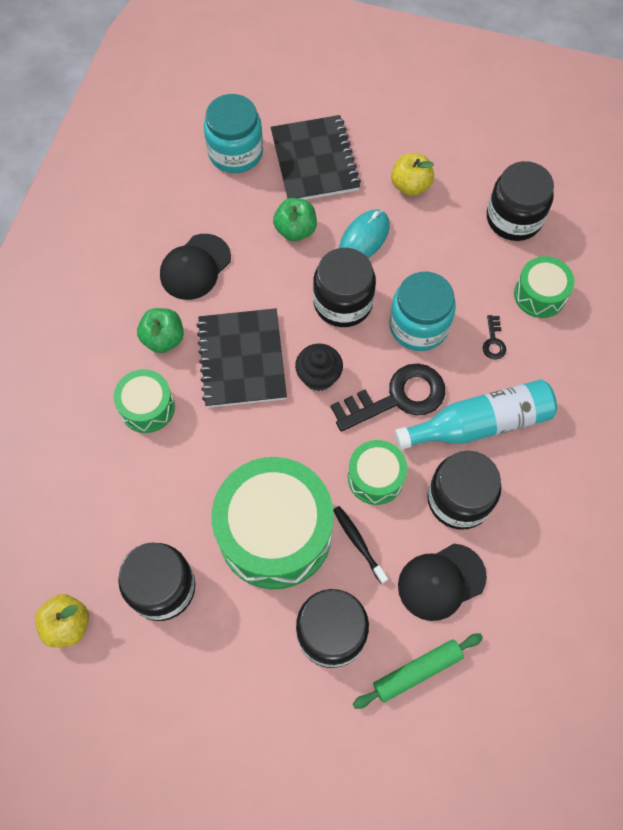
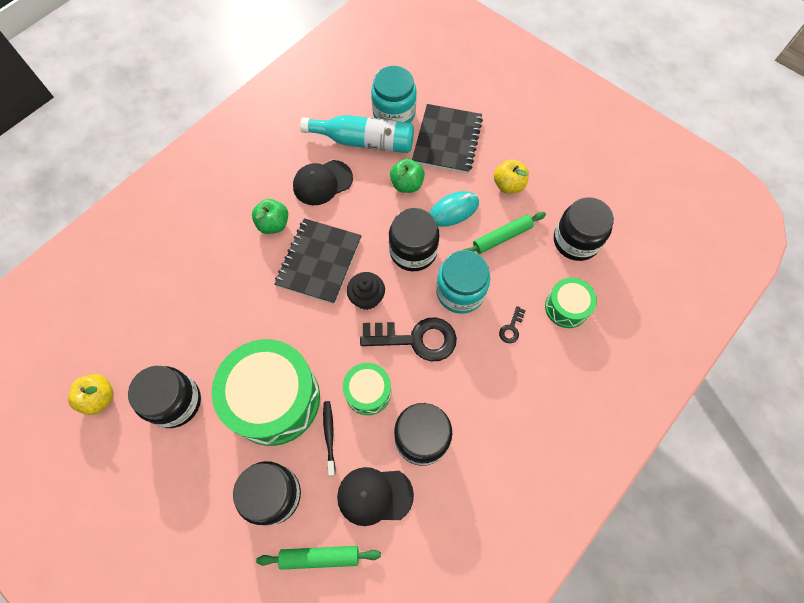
camera: 25 degrees right, 0 degrees up
(147, 407) = (236, 268): green drum -> none
(433, 247) = (502, 237): none -> green rolling pin
(479, 424) = (467, 386): turquoise bottle -> turquoise bottle (364, 141)

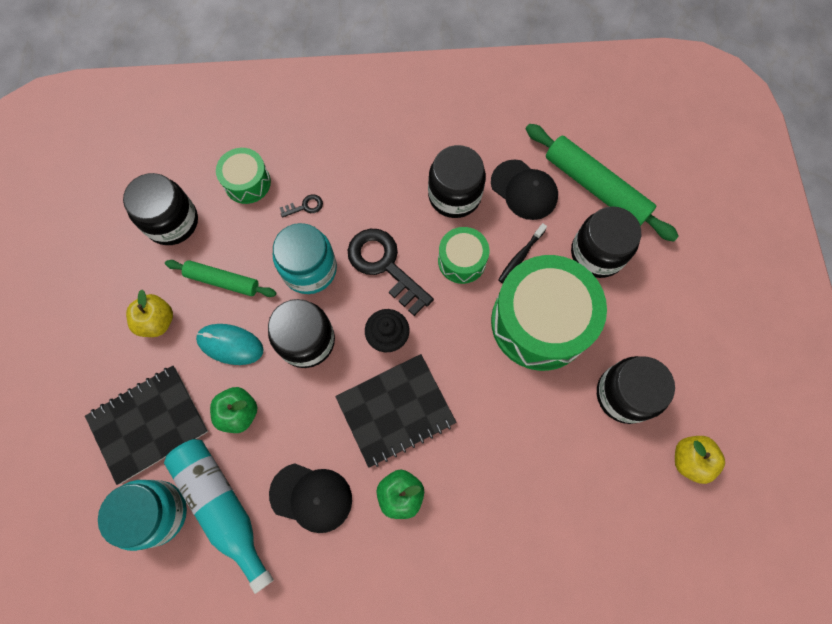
camera: 135 degrees left, 5 degrees up
(320, 557) = (596, 187): green rolling pin -> green rolling pin, size x1.65

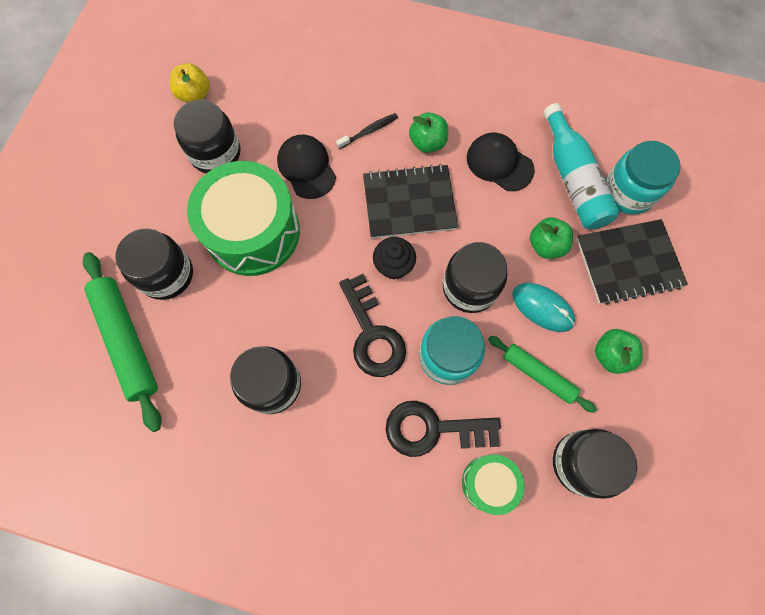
camera: 160 degrees left, 0 degrees up
(157, 321) = (610, 355): yellow apple -> green apple
(305, 206) = (433, 429): black key -> black key, size x2.32
(462, 261) = (296, 312): green drum -> none
(521, 256) = (238, 297): black toothbrush -> black toothbrush (368, 131)
(524, 190) = (199, 364): black cap -> black cap (306, 168)

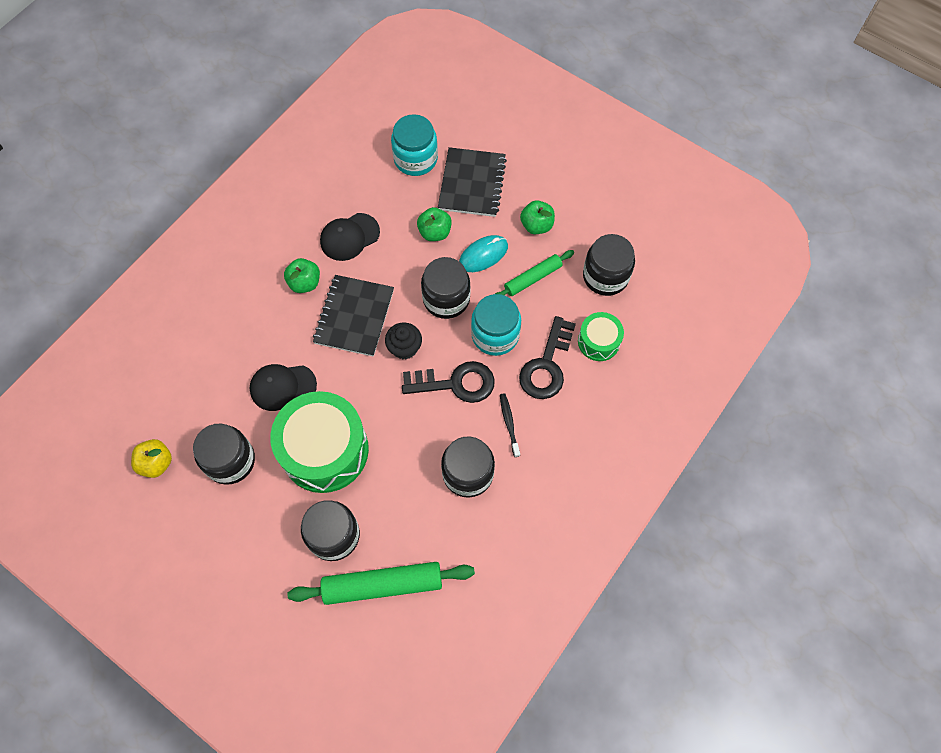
camera: 70 degrees left, 5 degrees down
(368, 131) = (271, 325): black toothbrush -> black toothbrush (509, 424)
(573, 179) = (387, 191): turquoise bottle -> none

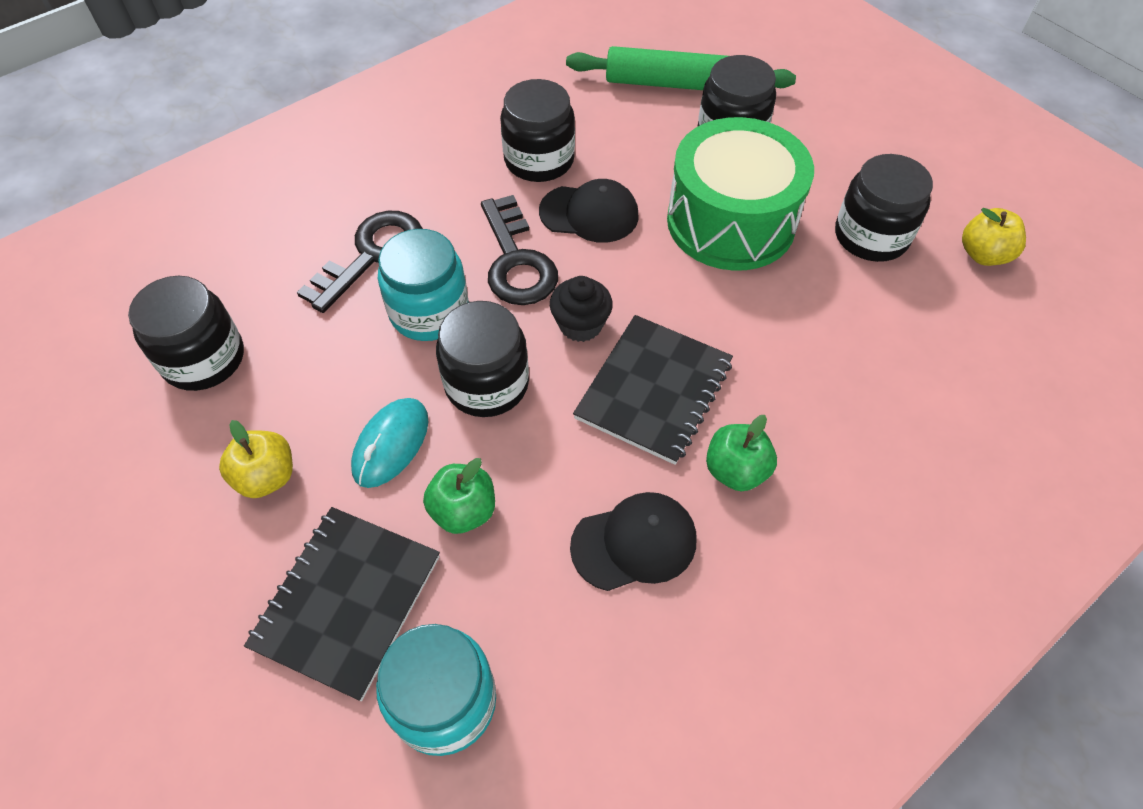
camera: 165 degrees left, 10 degrees down
(282, 387) = (788, 311): black cap -> black cap (589, 214)
(456, 383) = (517, 261): black key -> black key turned 120 degrees counterclockwise
(483, 255) = (391, 444): turquoise mouse -> turquoise mouse turned 45 degrees counterclockwise
(509, 424) = (461, 199): black toothbrush -> none
(533, 278) = (325, 383): green rolling pin -> none
(536, 225) = (267, 477): green apple -> yellow apple
(598, 341) = (277, 268): green drum -> none

